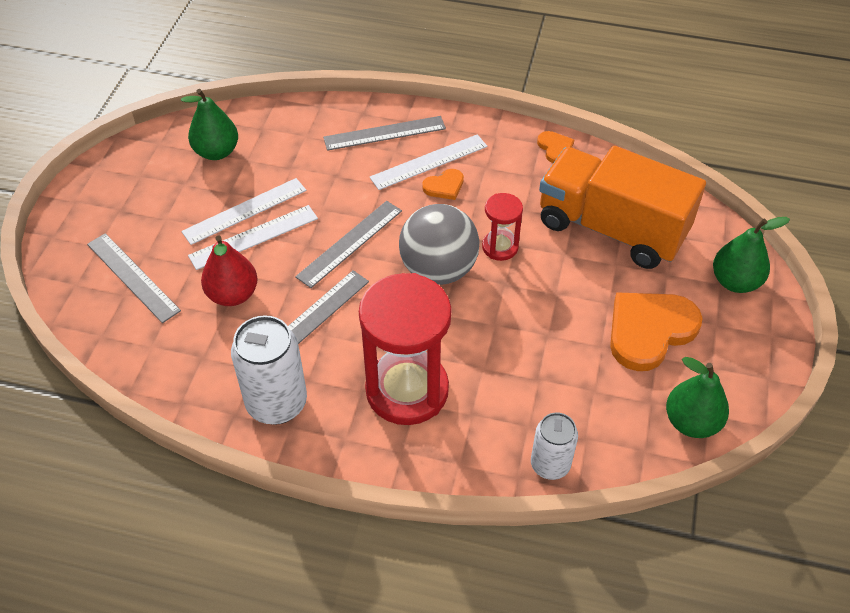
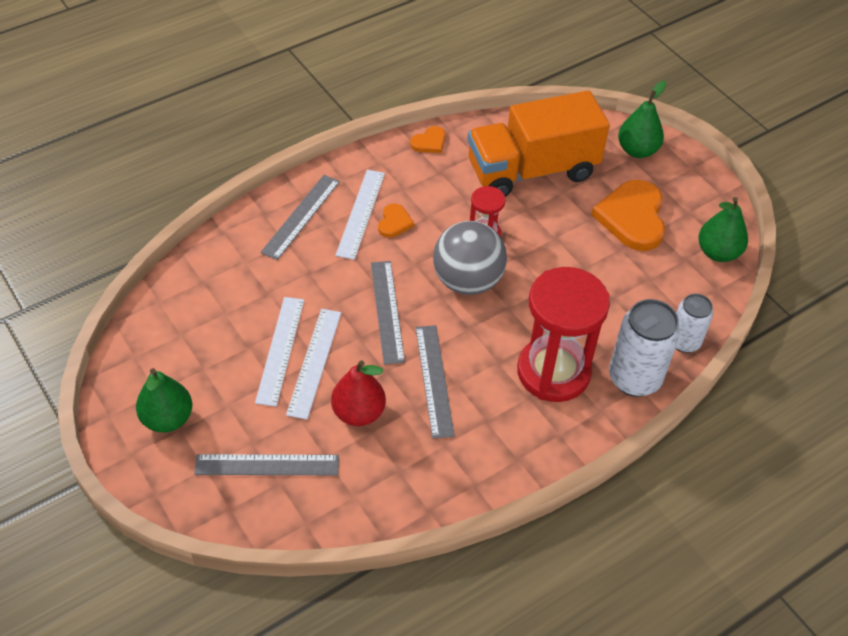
camera: 50 degrees left, 0 degrees up
(217, 152) = (193, 326): green pear -> green pear (167, 418)
(277, 403) = (490, 453): white can -> white can (634, 378)
(555, 148) = (429, 142): orange heart -> orange heart turned 120 degrees clockwise

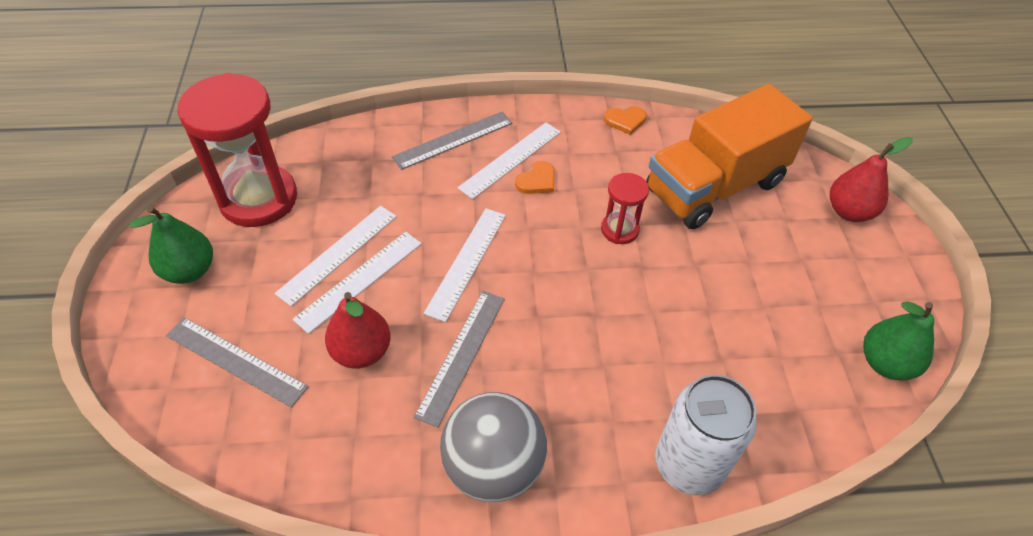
camera: 30 degrees right, 0 degrees up
(387, 311) = (466, 262): grey ruler -> white ruler
(467, 281) = (570, 268): grey ball -> grey ball (493, 467)
(532, 170) = (714, 187): orange truck -> orange truck turned 45 degrees counterclockwise
(553, 372) = (597, 409): red hourglass -> red hourglass (258, 199)
(632, 217) = (800, 279): orange heart -> none
(637, 150) = (849, 212): green pear -> red pear
(684, 342) = (779, 450): white can -> none

